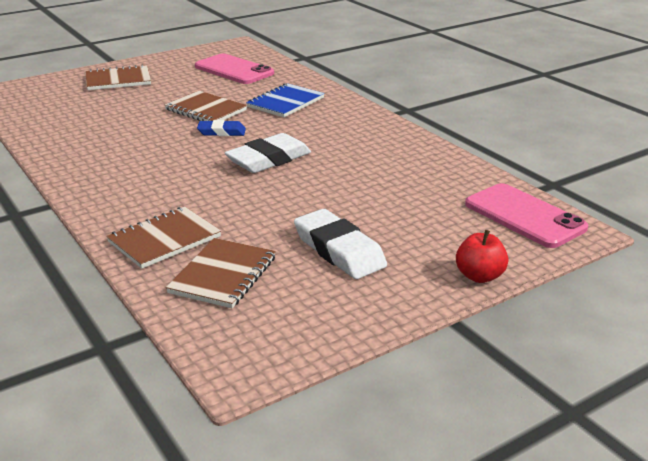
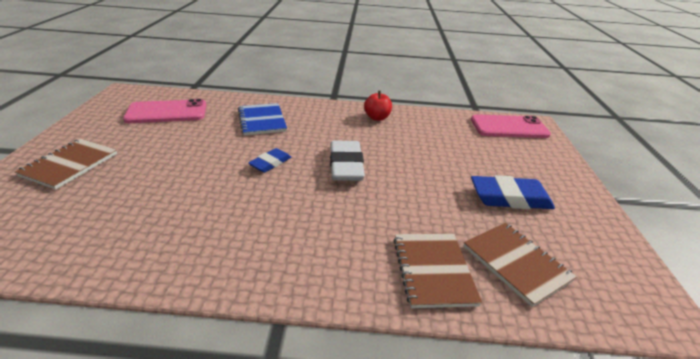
camera: 55 degrees left, 5 degrees up
(206, 110) = (218, 152): brown notebook -> none
(339, 250) = (509, 198): white eraser -> blue eraser
(479, 276) = (570, 168): red apple -> red apple (377, 118)

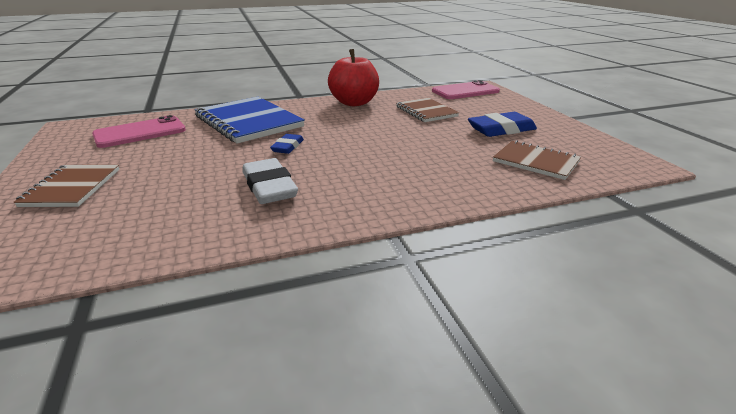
camera: 20 degrees left, 5 degrees down
(262, 120) = (249, 122): blue notebook -> blue notebook, size x1.69
(346, 165) = (357, 136): white eraser -> white eraser (269, 187)
(377, 118) = (354, 103): red apple -> red apple, size x1.88
(433, 270) = (483, 178): brown notebook -> brown notebook (426, 111)

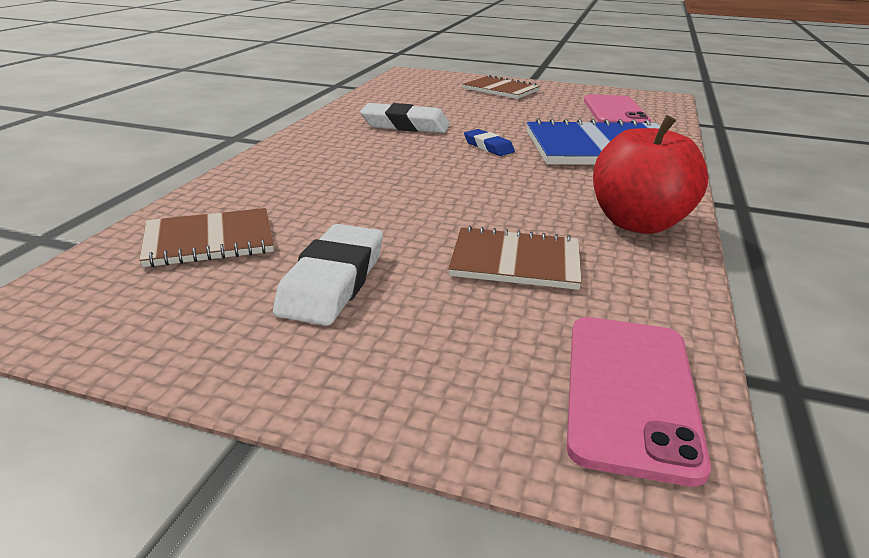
camera: 125 degrees right, 0 degrees up
(501, 129) = (333, 282): blue eraser -> white eraser

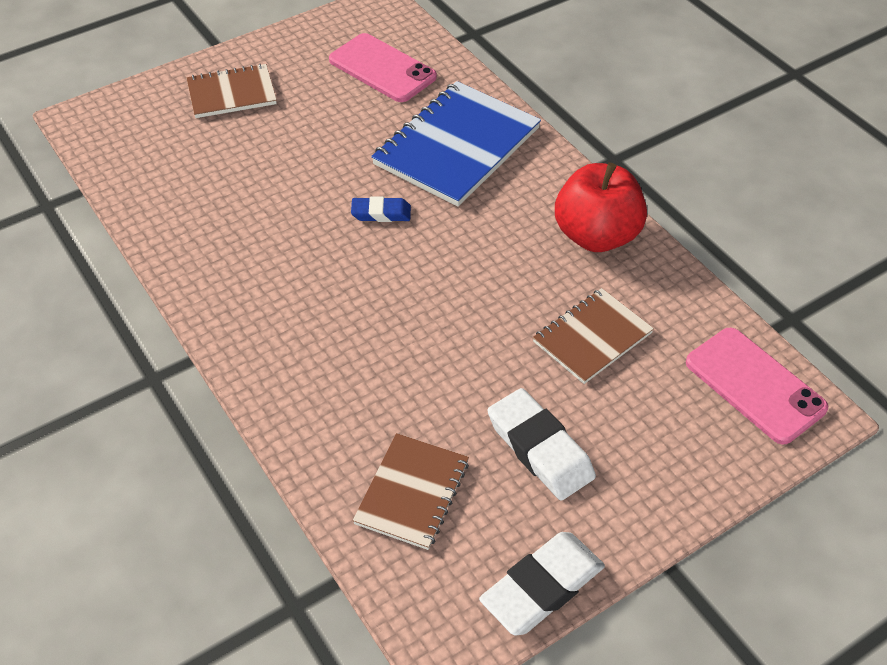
camera: 50 degrees left, 20 degrees up
(405, 125) = (266, 233): white eraser -> white eraser (542, 587)

